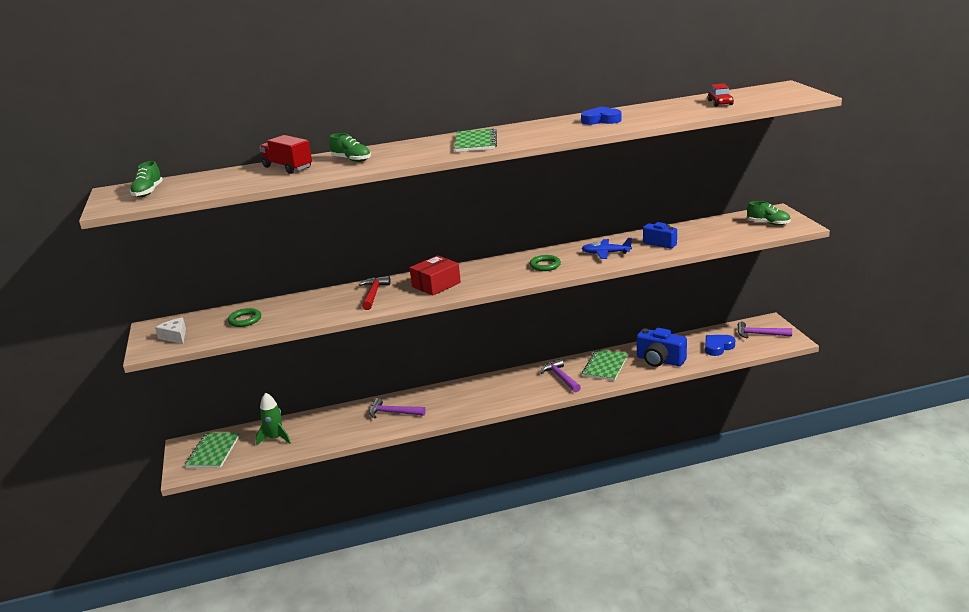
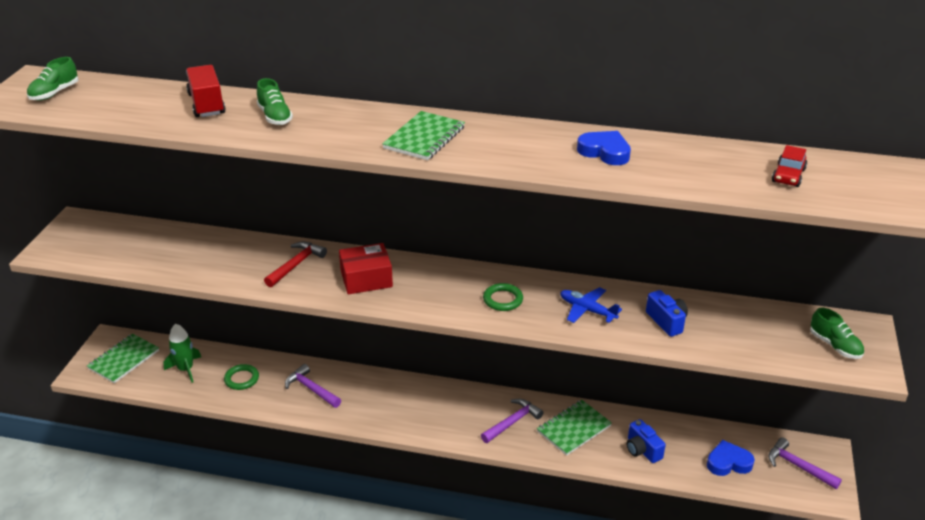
camera: 25 degrees right, 10 degrees up
(175, 336) = (80, 244): white cheese -> none
(245, 320) = (154, 248): green ring -> green ring (241, 379)
(560, 377) = (512, 422): purple hammer -> purple hammer turned 45 degrees clockwise
(660, 360) = (642, 450): blue camera -> blue camera, size x0.65

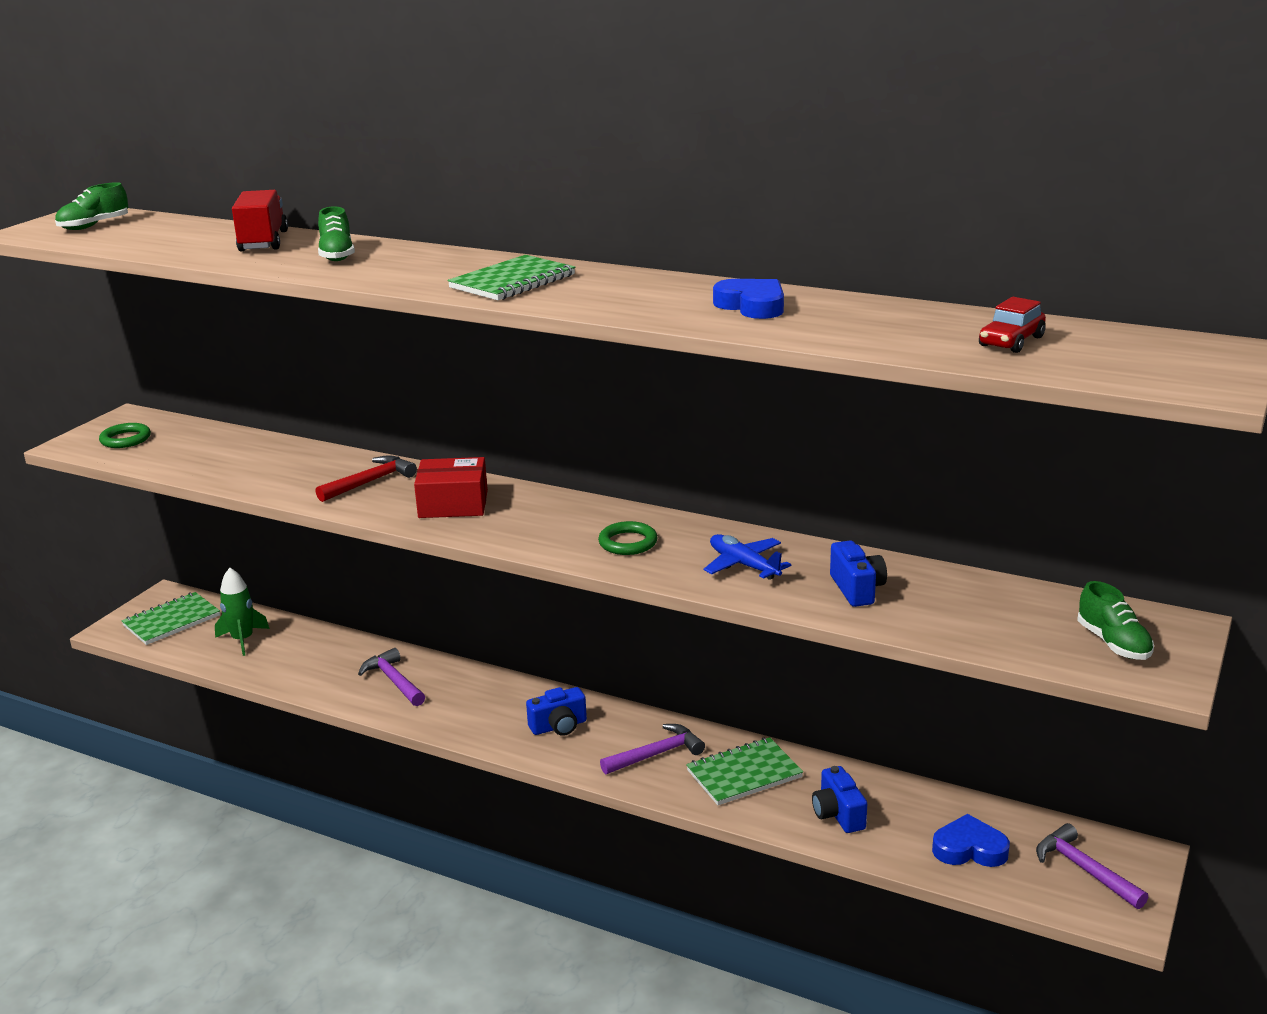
camera: 15 degrees right, 10 degrees down
(241, 379) = (308, 659): green ring -> green ring (125, 439)
(440, 410) = (559, 726): none -> blue camera

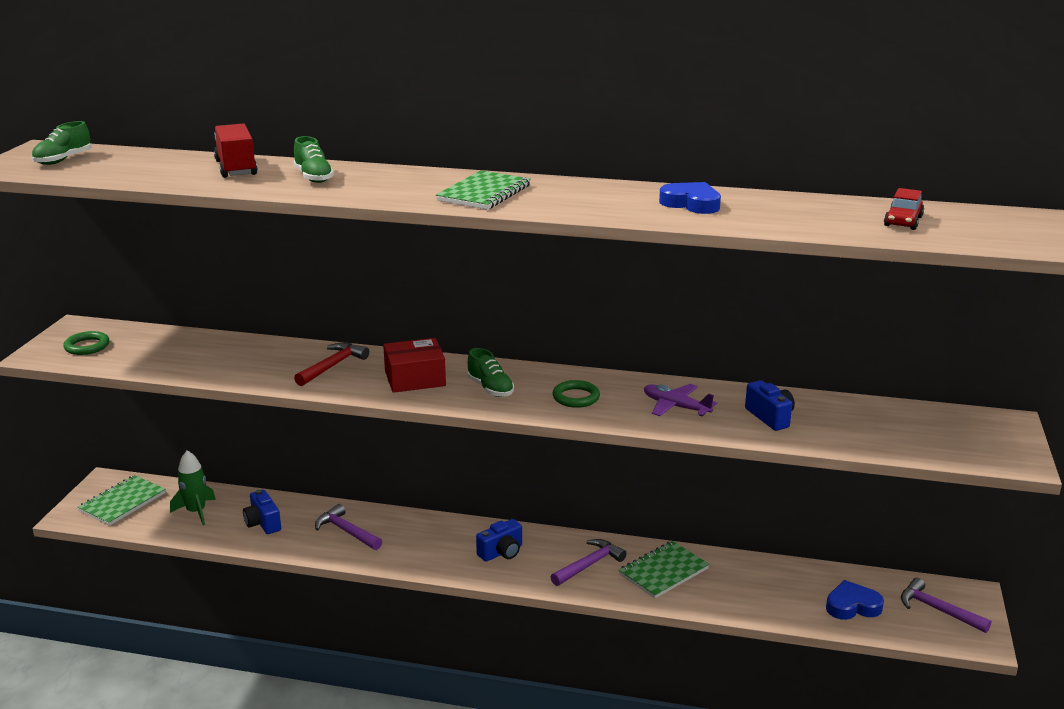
camera: 15 degrees left, 0 degrees up
(744, 565) = (675, 407): blue plane -> purple plane
(838, 814) = (747, 593): blue camera -> blue camera (263, 523)
(1113, 643) = (971, 439): green shoe -> green shoe (490, 389)

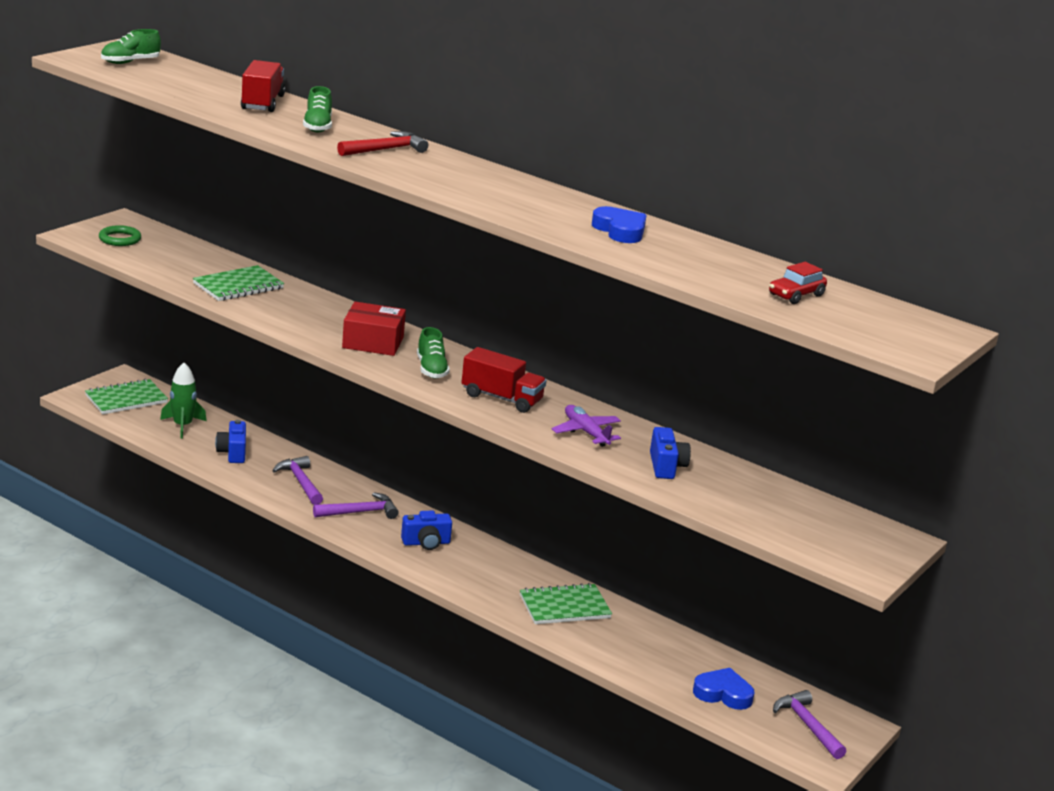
camera: 20 degrees right, 0 degrees up
(333, 366) = (311, 312): red hammer -> red hammer (385, 150)
(484, 193) = (446, 176): green notebook -> green notebook (238, 286)
(576, 397) = (501, 398): green ring -> red truck
(589, 565) = (499, 578): purple hammer -> purple hammer (360, 512)

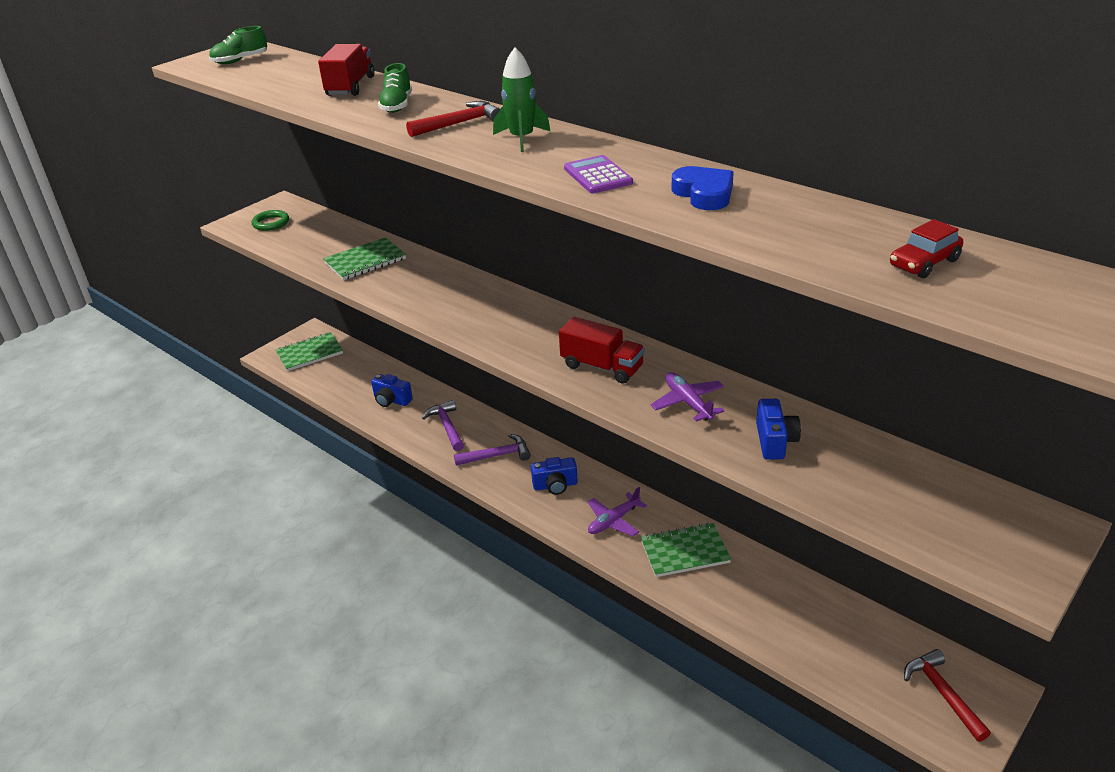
camera: 10 degrees right, 10 degrees up
(183, 426) = (353, 376): green rocket -> green rocket (522, 138)
(233, 453) = (391, 400): blue camera -> blue camera turned 60 degrees counterclockwise
(373, 342) = (481, 311): red box -> none
(431, 369) = (534, 338): green shoe -> none
(490, 577) = (613, 521): none -> purple plane
(525, 207) = (598, 176): none -> purple calculator
(723, 693) = (849, 655): blue heart -> none
(807, 725) = (942, 693): purple hammer -> red hammer

